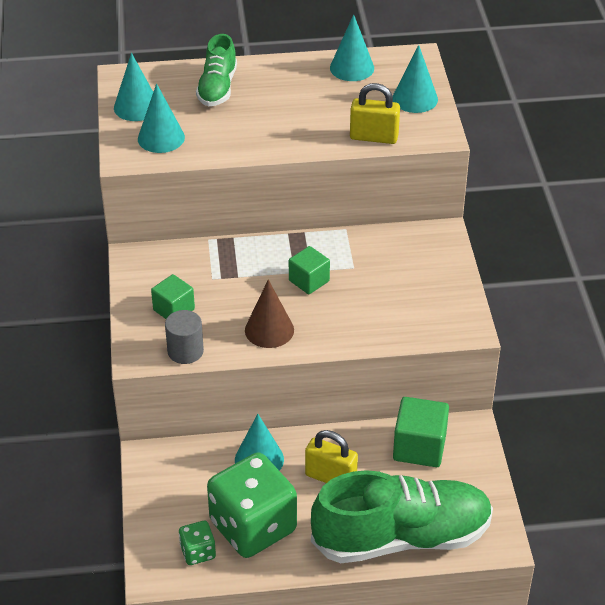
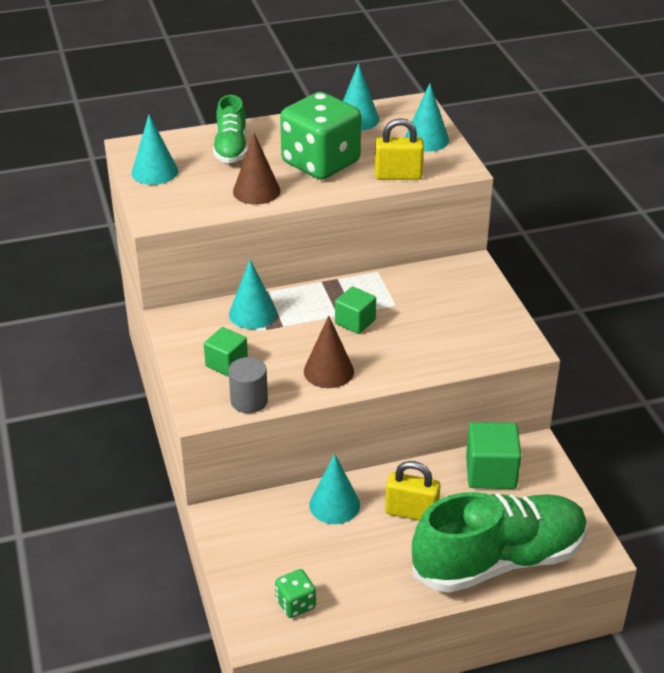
camera: 10 degrees left, 5 degrees down
(161, 138) = (187, 196): turquoise cone -> turquoise cone (252, 313)
(229, 139) = (256, 191): none -> brown cone
(253, 526) = (345, 570): green dice -> green dice (320, 163)

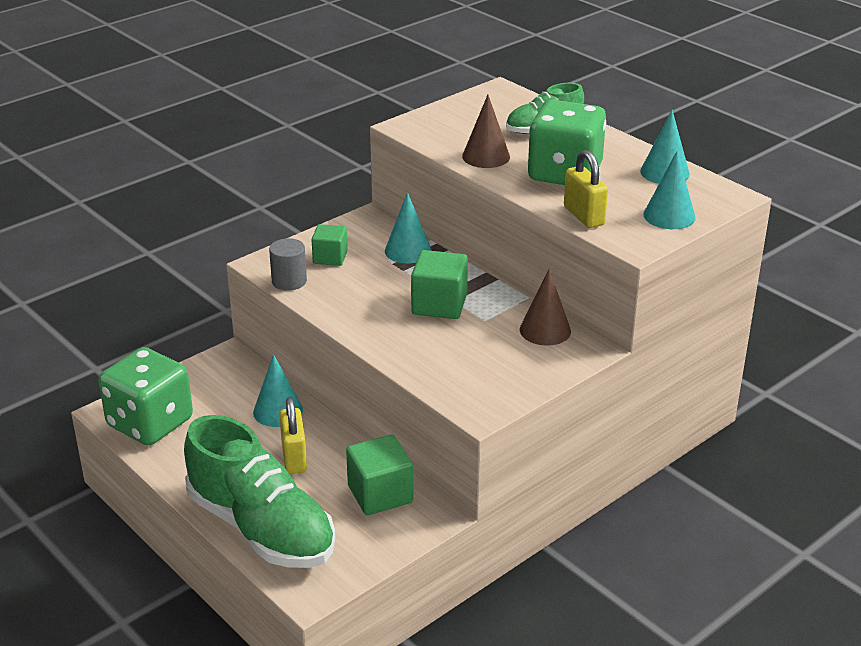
camera: 65 degrees right, 5 degrees down
(154, 172) = (471, 108): turquoise cone -> none
(295, 604) = (150, 423): green dice -> green dice, size x2.26
(328, 371) = (357, 309): brown cone -> brown cone (545, 330)
(355, 322) = (439, 304): green cube -> green cube, size x1.54

